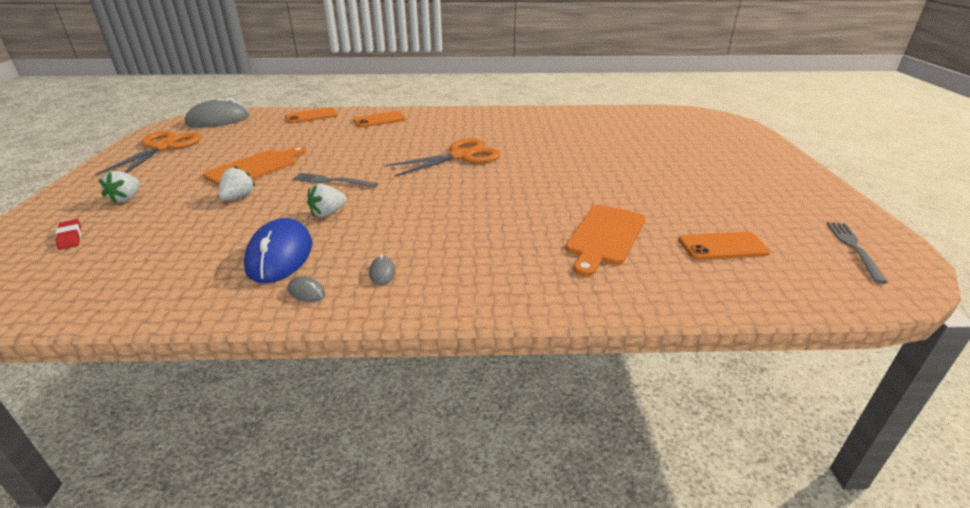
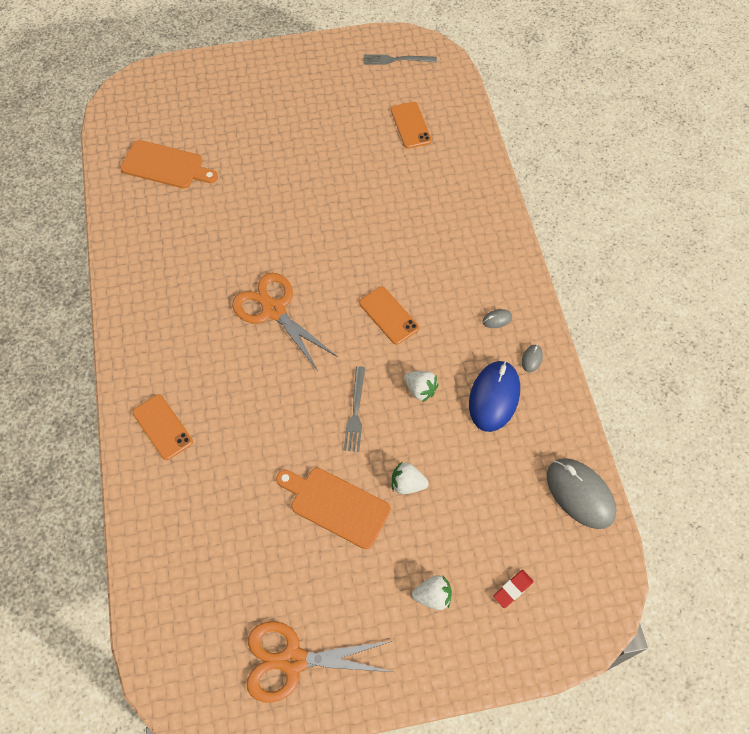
camera: 100 degrees left, 30 degrees up
(218, 120) = (180, 651): grey mouse -> grey mouse (580, 494)
(280, 255) = (494, 397): blue mouse -> blue mouse turned 60 degrees counterclockwise
(311, 116) = (152, 522): orange phone -> orange phone (389, 315)
(604, 237) = (413, 190): orange cutting board -> orange cutting board (166, 166)

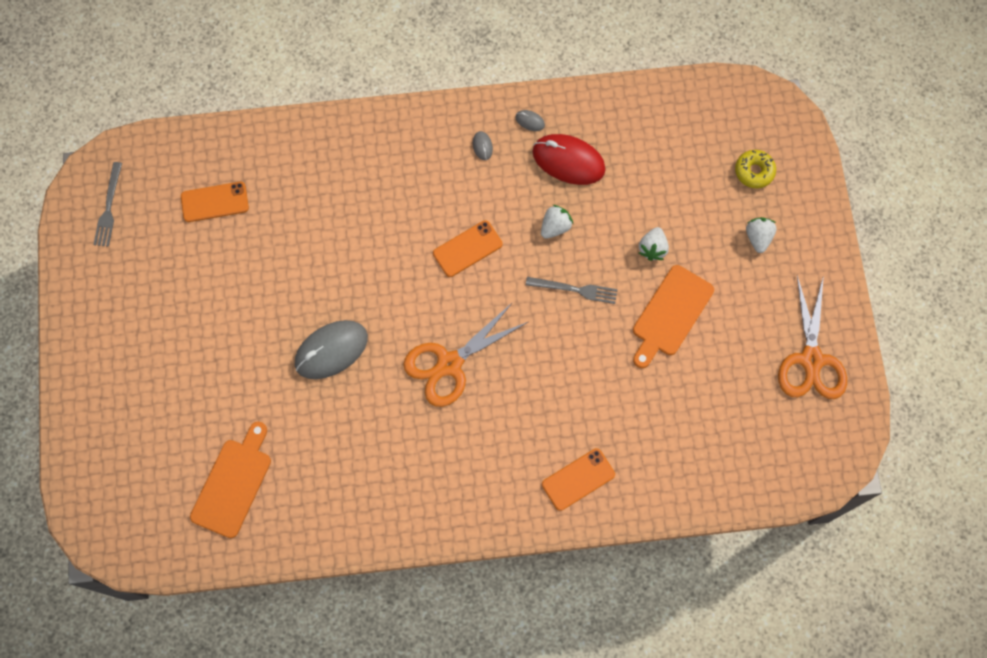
camera: 85 degrees left, 10 degrees up
(494, 397) = (568, 161): blue mouse -> red mouse
(513, 589) = (754, 171): red eraser -> yellow donut
(580, 494) = (670, 103): grey mouse -> grey mouse (331, 350)

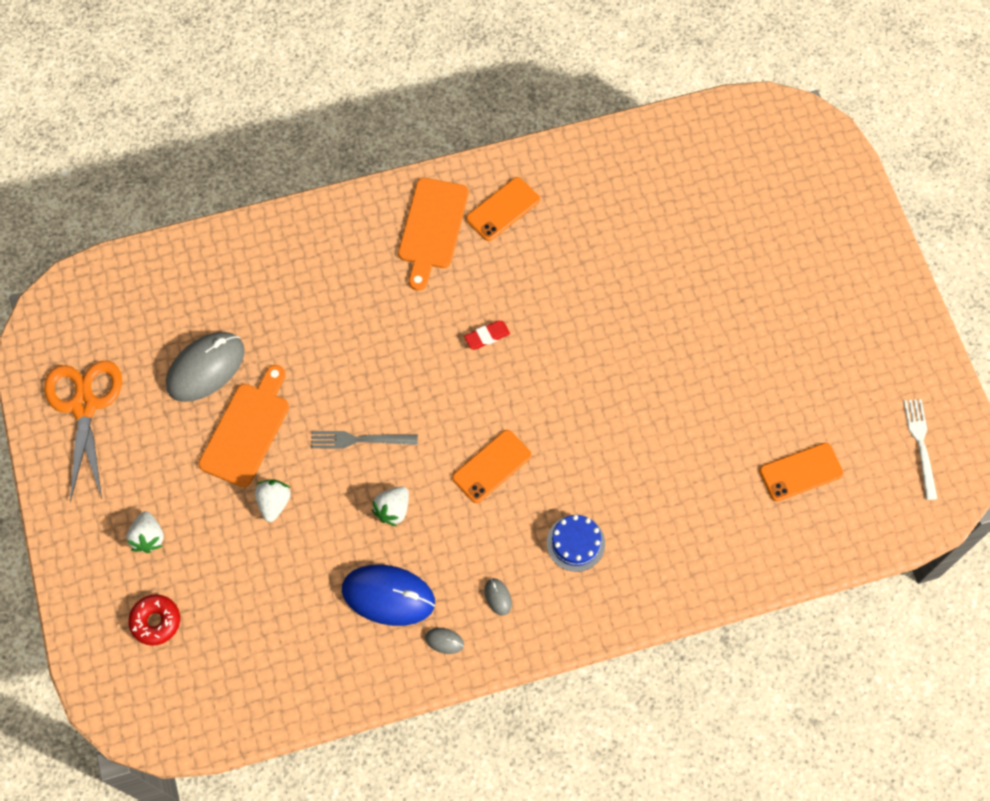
camera: 170 degrees right, 5 degrees down
(109, 207) = (921, 445): grey fork -> white fork
(233, 483) = (684, 186): orange cutting board -> orange cutting board (432, 228)
(331, 350) = (619, 329): grey mouse -> grey mouse (206, 368)
(412, 176) = (575, 543): none -> blue cake
(449, 364) = (487, 336): orange scissors -> red eraser
(568, 161) = (388, 596): red mouse -> blue mouse
(578, 479) = (331, 245): orange phone -> orange phone (503, 209)
(754, 171) = (156, 621): yellow donut -> red donut

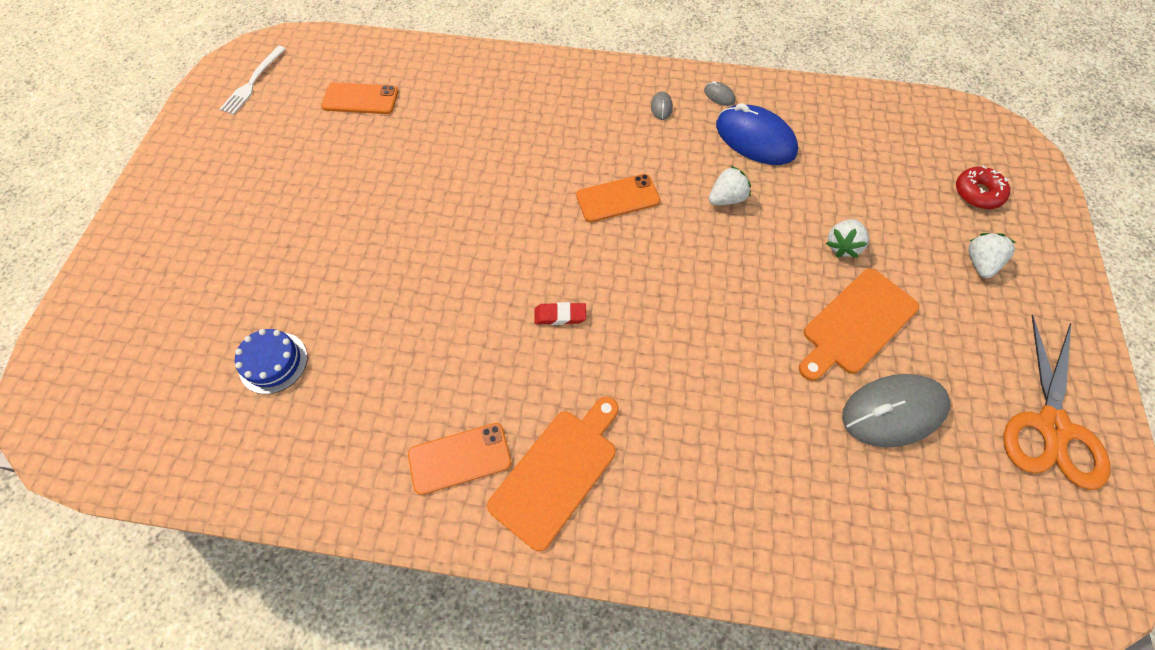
camera: 155 degrees left, 5 degrees down
(359, 440) = (737, 269): grey fork -> none
(575, 543) = (576, 119): blue cake -> blue cake (273, 362)

